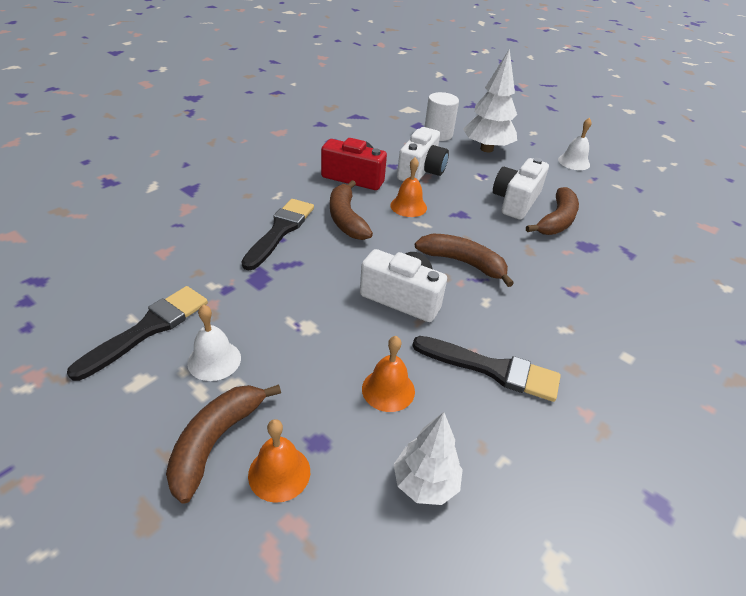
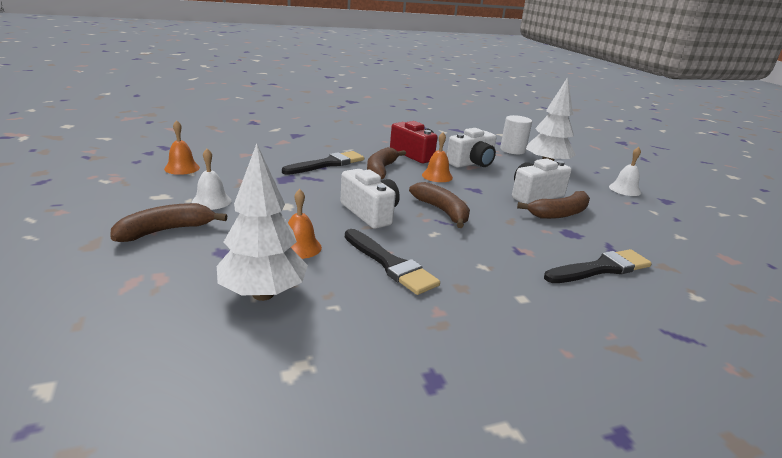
camera: 30 degrees right, 15 degrees down
(148, 329) = (193, 179): black brush -> black brush (601, 268)
(279, 473) = (182, 255): orange bell -> orange bell (182, 168)
(425, 484) = (263, 294): white tree -> white tree, size x1.57

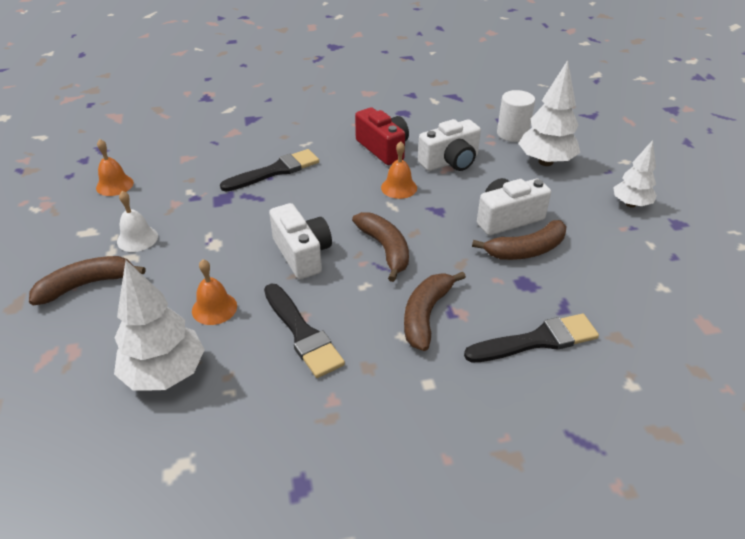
camera: 10 degrees right, 15 degrees up
(381, 170) = (335, 179): brown banana -> brown banana (426, 315)
(624, 189) = (631, 204): white bell -> white tree

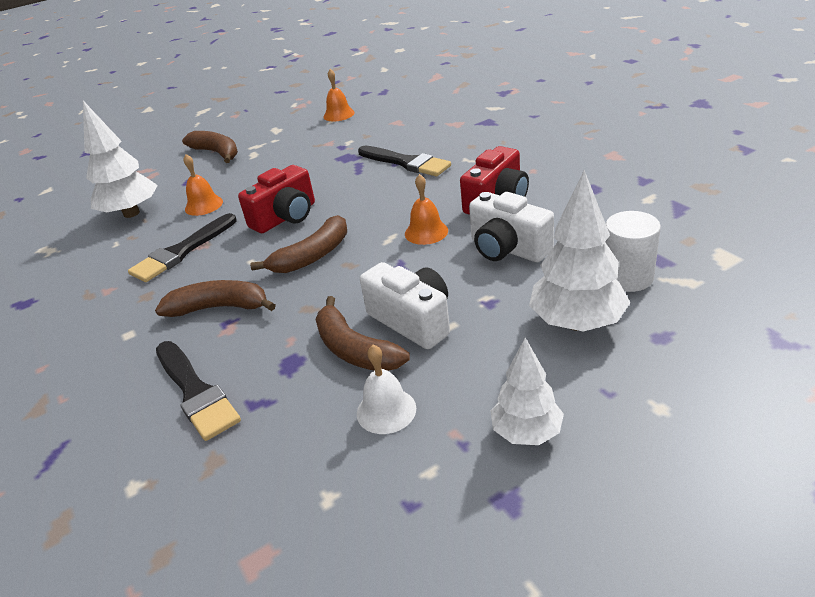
camera: 75 degrees right, 5 degrees down
(137, 238) = (276, 148): white bell -> white bell (386, 410)
(302, 254) = (286, 217): white camera -> red camera

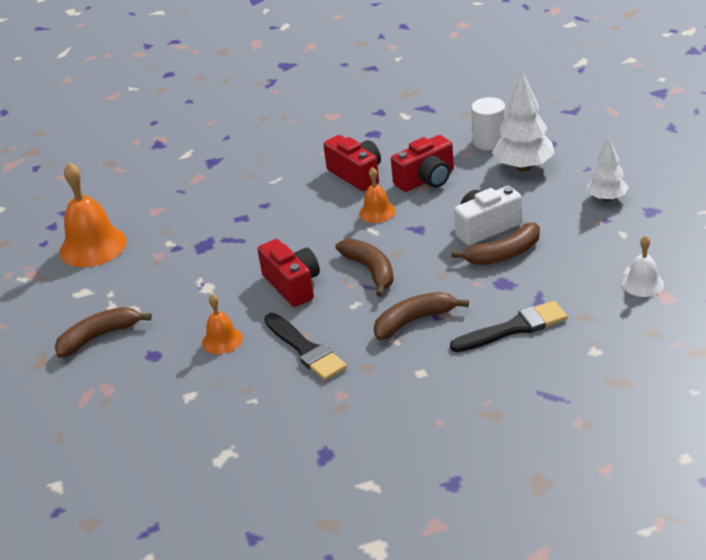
camera: 75 degrees left, 0 degrees up
(131, 213) = (193, 395): white tree -> none
(219, 308) = (414, 321): brown banana -> brown banana turned 45 degrees clockwise
(338, 114) = (93, 246): orange bell -> orange bell, size x1.86
(386, 410) = (569, 245): white bell -> white bell (643, 284)
(406, 163) = (250, 212): black brush -> none
(507, 249) = (426, 180): white camera -> red camera

